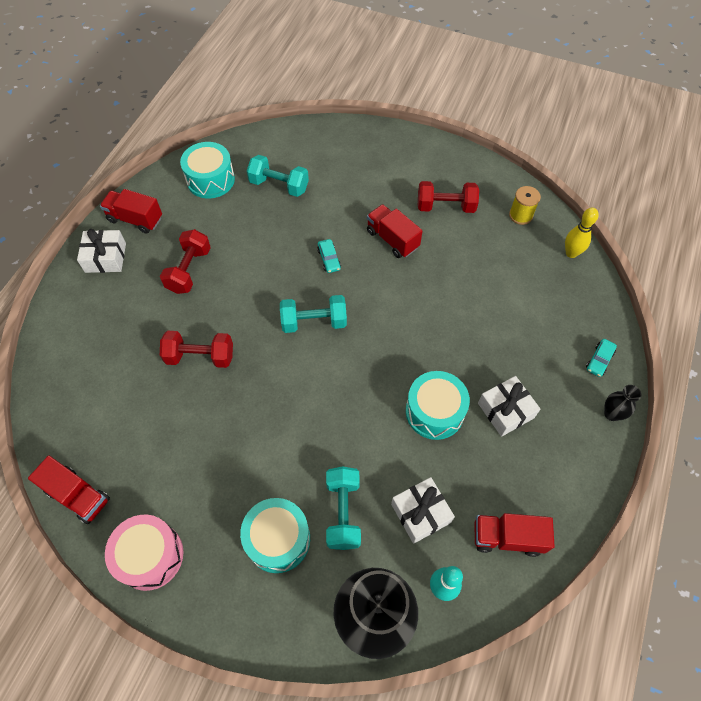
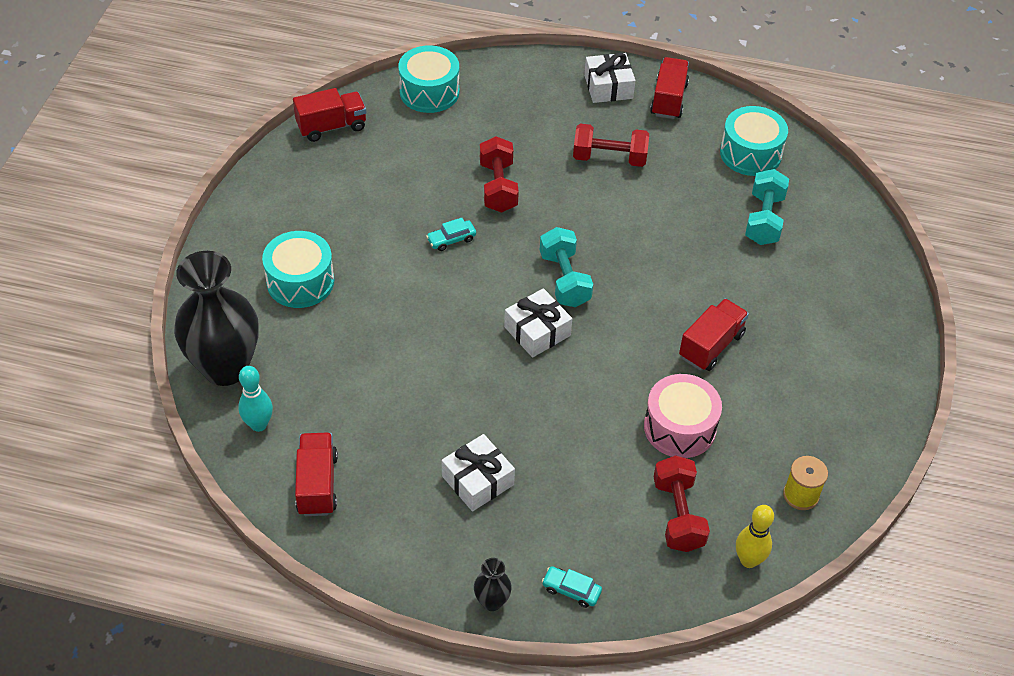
camera: 80 degrees right, 10 degrees down
(78, 495) = (331, 127): red truck -> red truck turned 135 degrees counterclockwise
(150, 556) = (277, 189): pink drum -> pink drum (679, 427)
(329, 259) = (660, 283): turquoise car -> turquoise car (451, 239)
(343, 512) = (333, 332): turquoise dumbbell -> none
(420, 513) = (338, 401): white gift -> white gift (537, 331)
(434, 412) = (464, 406): turquoise drum -> turquoise drum (429, 92)
(445, 207) = (787, 402): red dumbbell -> red dumbbell (678, 515)

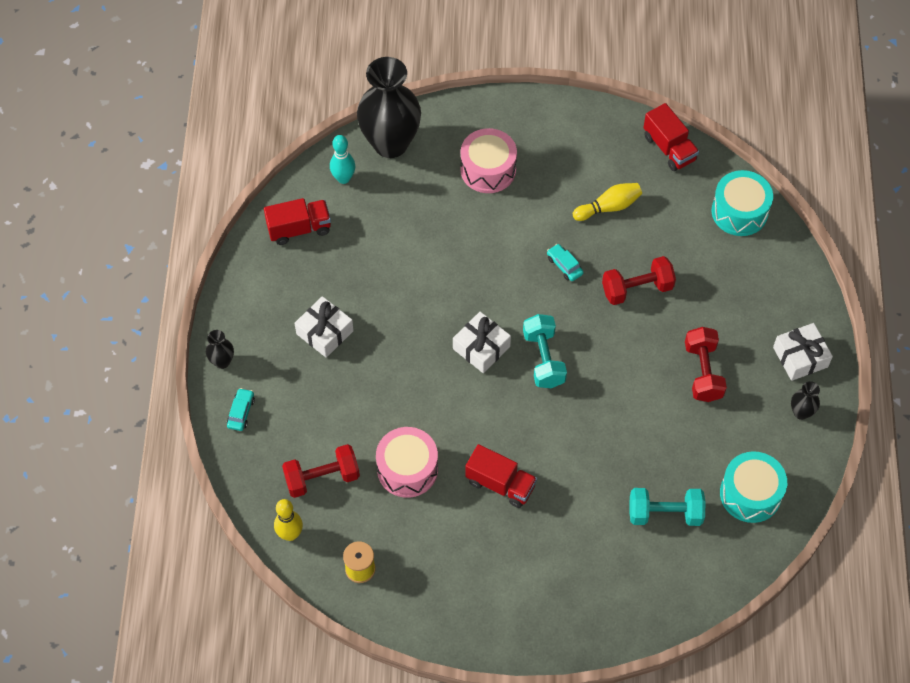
camera: 80 degrees right, 10 degrees up
(300, 281) = (488, 169): turquoise drum -> pink drum
(388, 189) = (609, 207): none -> yellow bowling pin
(564, 279) = (543, 359): turquoise dumbbell -> turquoise dumbbell turned 75 degrees counterclockwise
(668, 99) = (801, 412): red truck -> black vase

